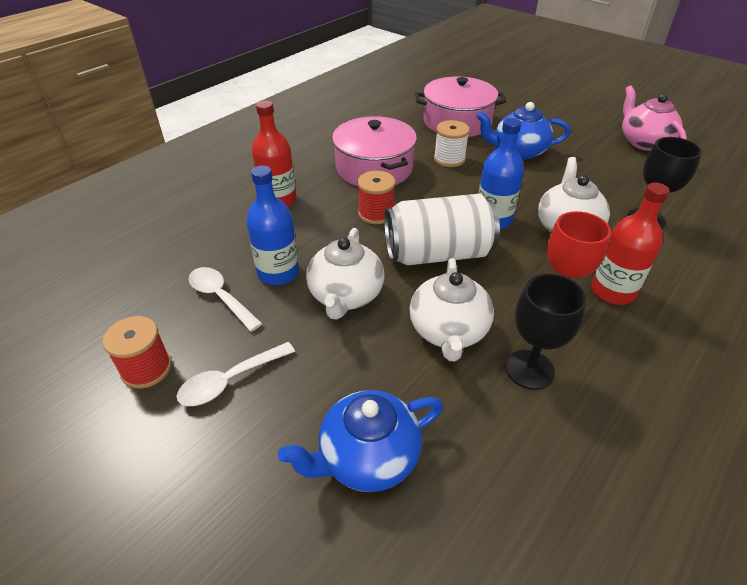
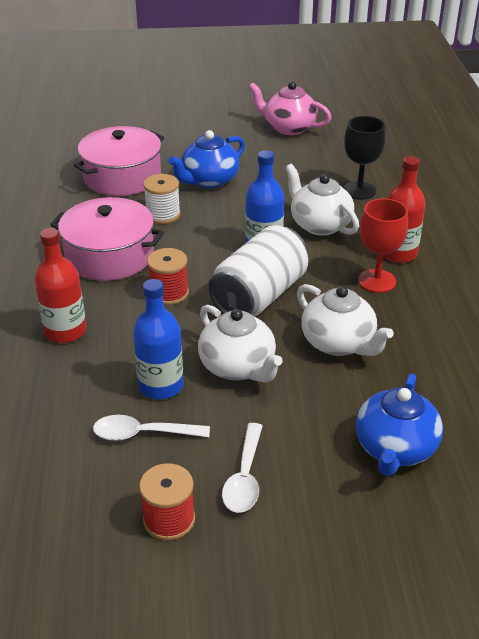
camera: 45 degrees left, 5 degrees down
(529, 369) = (413, 333): black goblet -> none

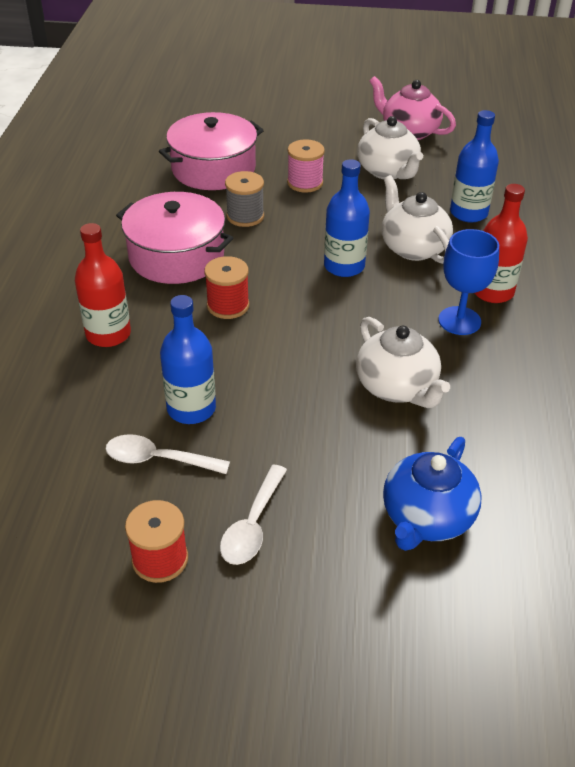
camera: 10 degrees right, 5 degrees up
(163, 214) = (245, 216): white spool -> grey spool
(209, 180) = (305, 183): blue teapot -> pink spool
(238, 367) = (279, 399): white teapot -> white teapot (388, 171)
(259, 295) = (324, 321): white can -> none
(359, 190) = (468, 213): black goblet -> blue bottle
(377, 281) = (459, 321): red goblet -> blue goblet

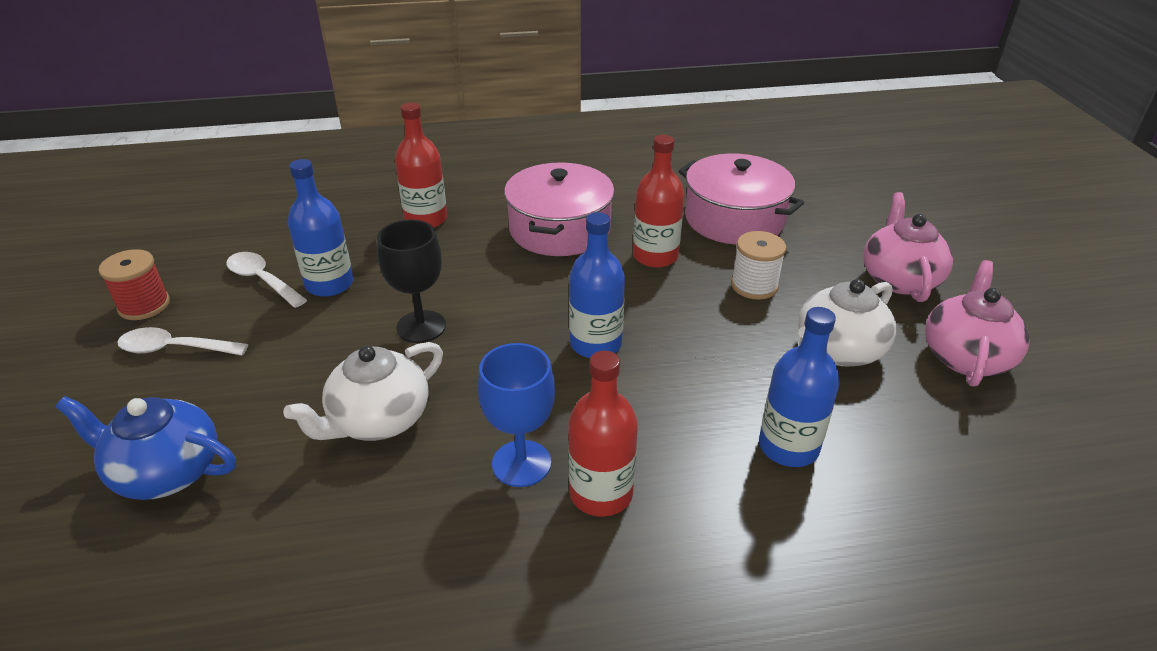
camera: 75 degrees right, 5 degrees down
(158, 459) = (262, 280): white spoon -> white spoon turned 45 degrees counterclockwise
(228, 305) = (490, 275): red spool -> none
(245, 216) = (655, 256): grey spool -> red bottle
(285, 353) = (421, 327): none -> black goblet
(305, 183) = (754, 285): pink spool -> white spool
(324, 127) = (899, 279): none -> pink teapot
(412, 247) = (666, 398): white teapot -> none

